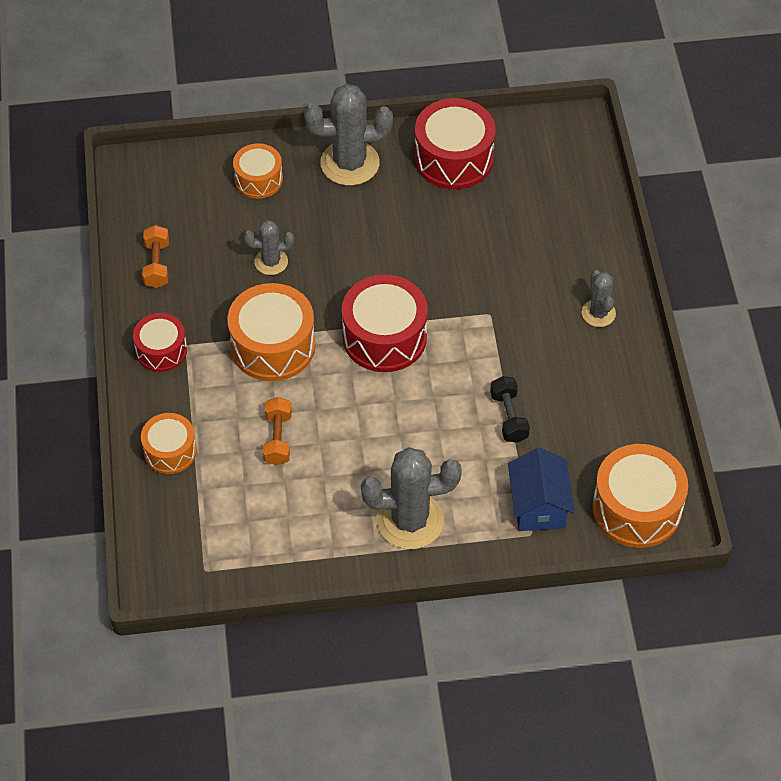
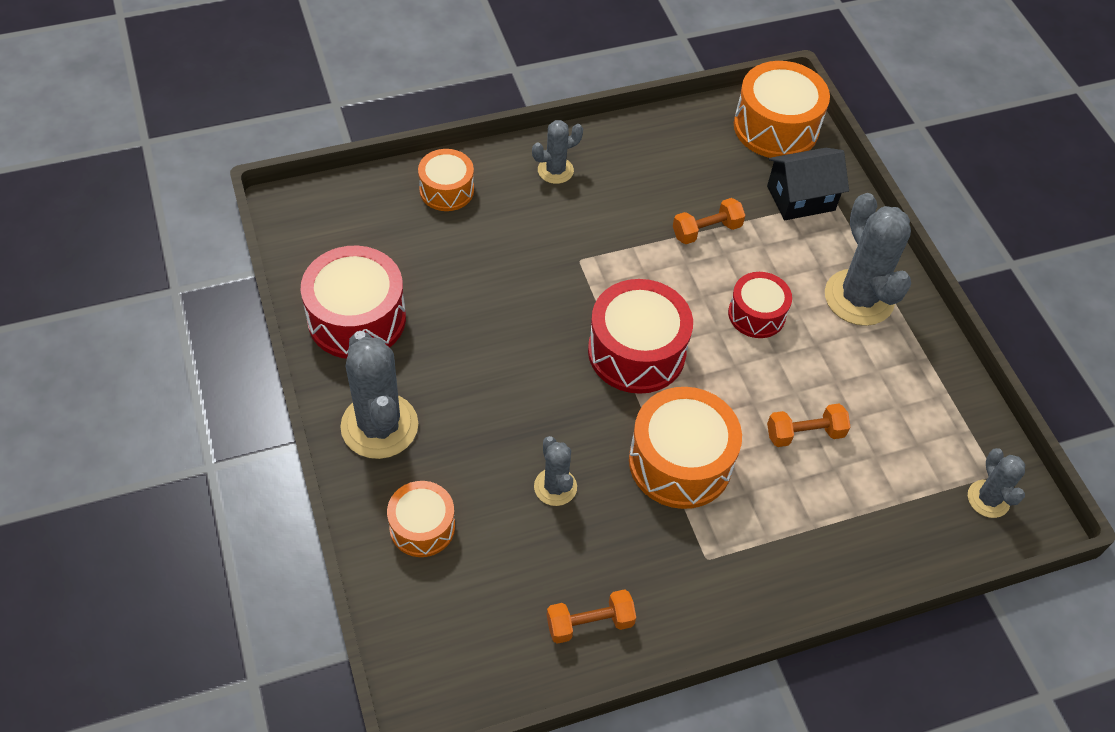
camera: 105 degrees left, 0 degrees up
(161, 350) = (723, 586): red drum -> red drum (756, 314)
(170, 451) = (861, 543): orange drum -> orange drum (446, 190)
(183, 557) = (988, 499): none -> grey cactus
(509, 417) = (706, 230): black dumbbell -> orange dumbbell
(538, 505) = (801, 198): blue house -> black house

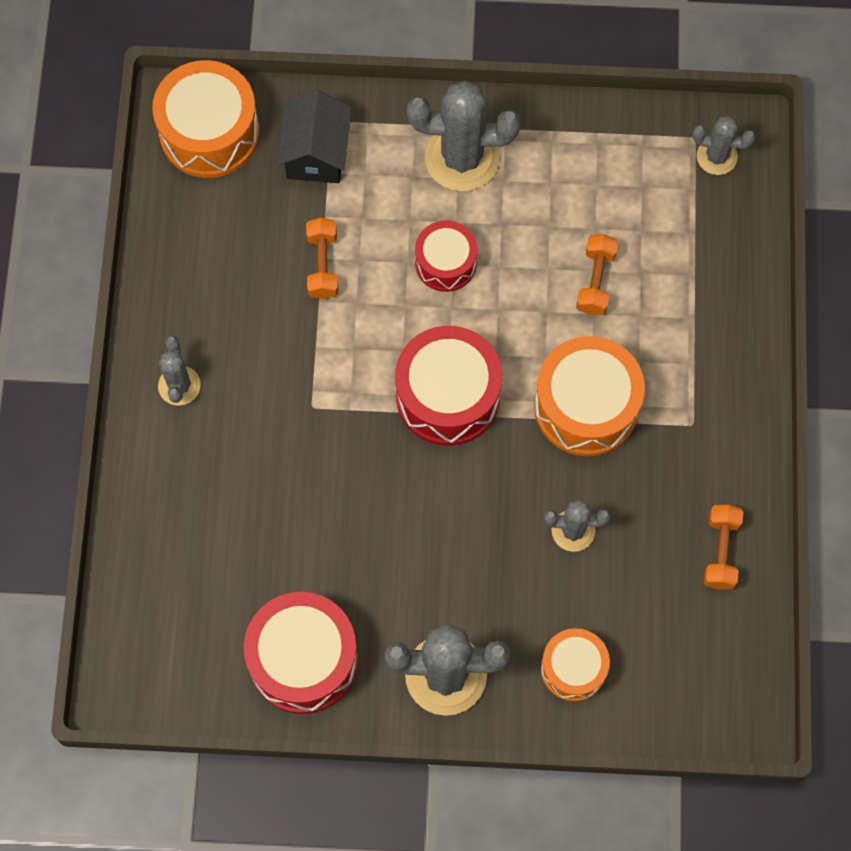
camera: 65 degrees left, 15 degrees up
(446, 190) = (161, 511): orange drum -> none

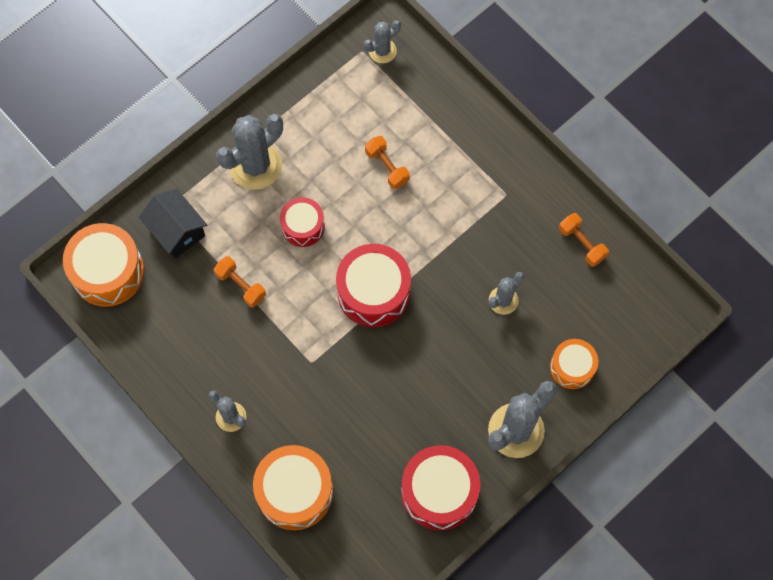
camera: 45 degrees left, 0 degrees up
(586, 406) = (446, 233): orange drum -> orange drum (294, 491)

